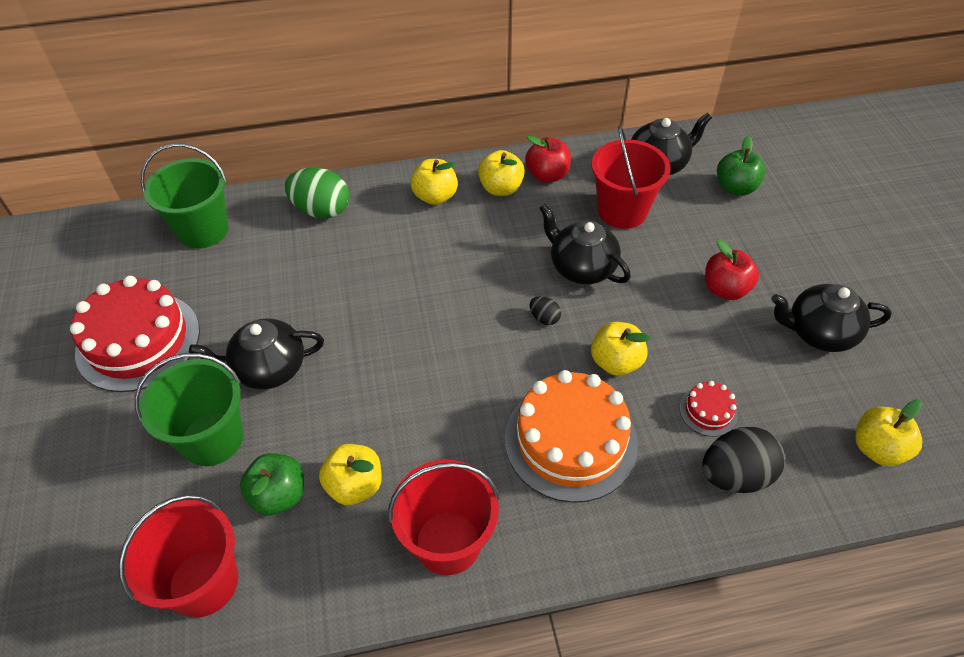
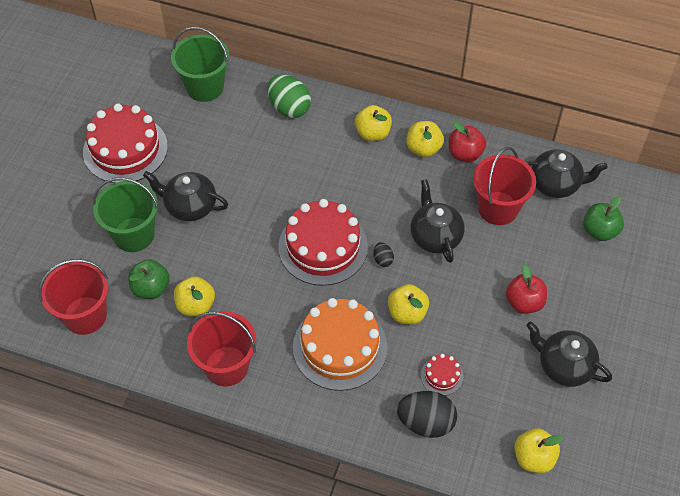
camera: 30 degrees right, 5 degrees up
(466, 337) = (323, 247): none -> red cake

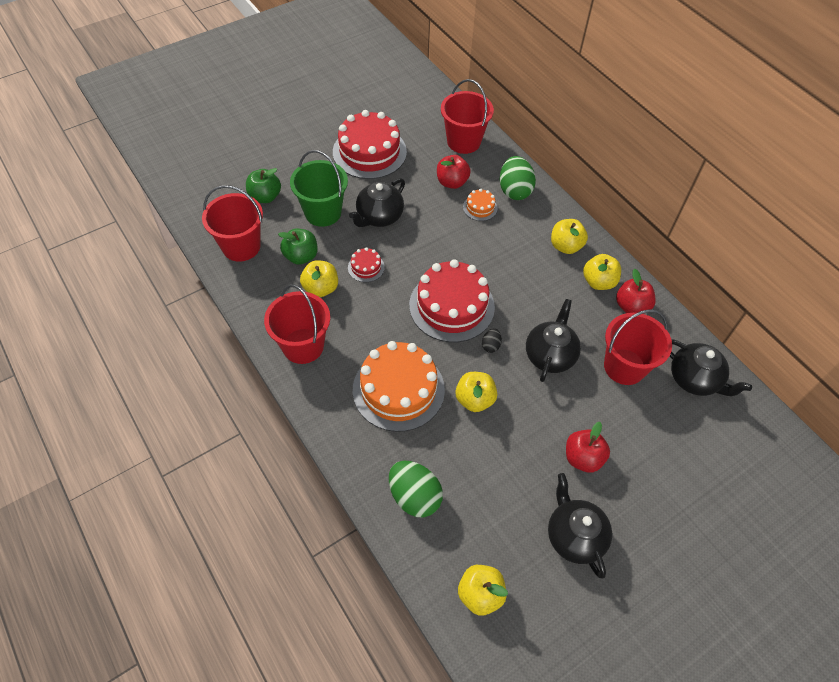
camera: 35 degrees right, 0 degrees up
(190, 206) = (379, 217): black teapot -> black teapot turned 105 degrees counterclockwise
(205, 87) = (463, 141): green bucket -> red bucket
(227, 133) = (452, 182): none -> red apple
(272, 142) = (480, 207): none -> orange cake
(426, 422) = (414, 496): black egg -> green egg
(442, 376) = (460, 468): red cake -> red cake (366, 267)
(599, 231) = (705, 444): green apple -> green apple (265, 197)

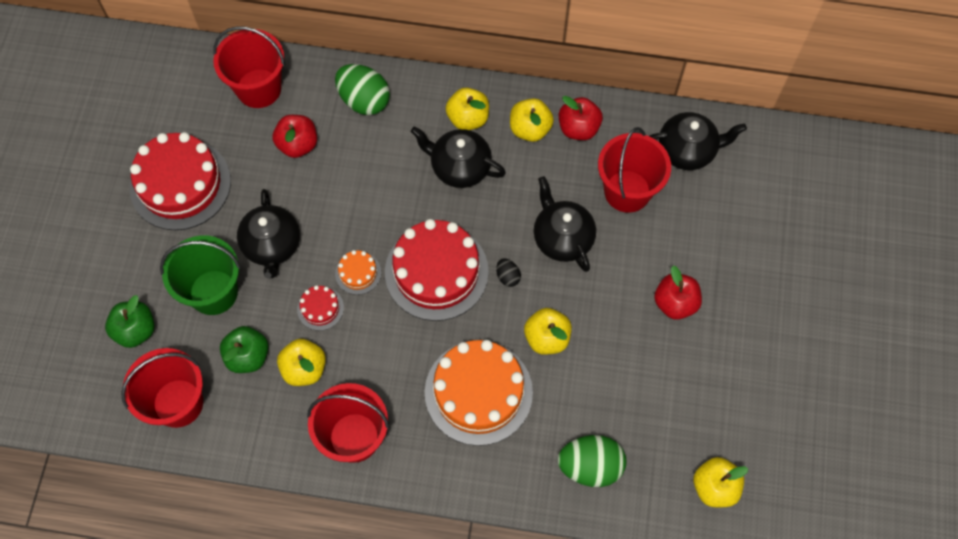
camera: 45 degrees left, 10 degrees up
(480, 207) = (353, 148): orange cake -> orange cake (358, 273)
(574, 536) = (730, 372): black teapot -> black teapot (459, 167)

